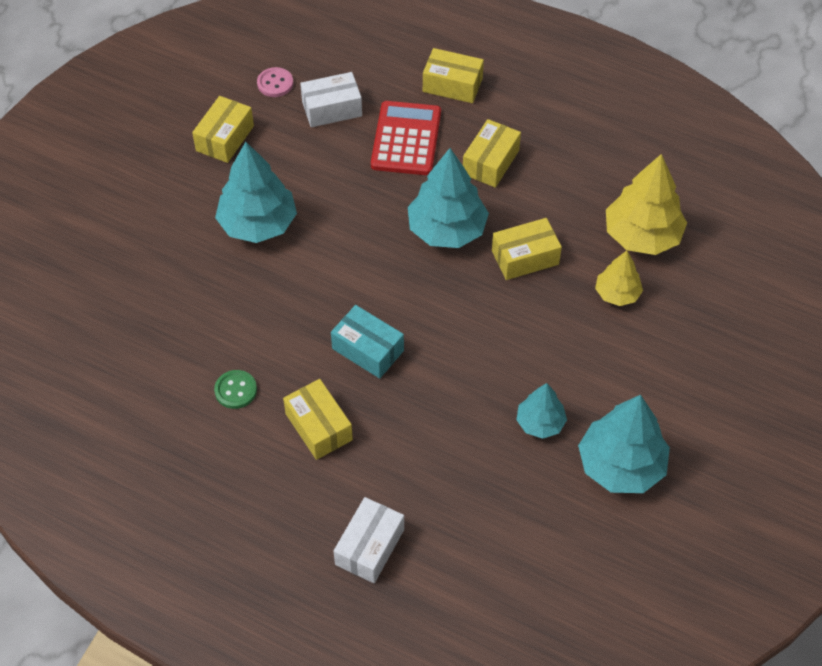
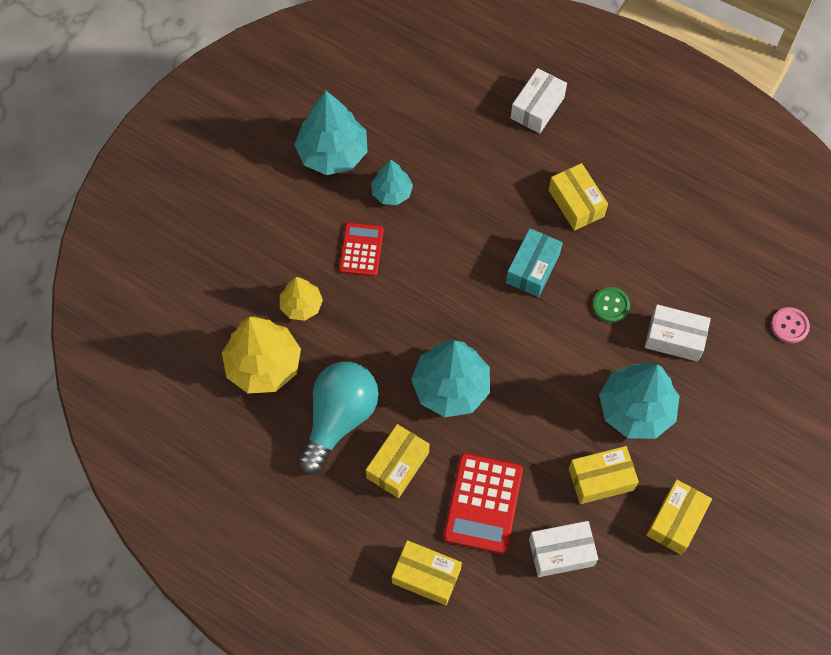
camera: 175 degrees left, 10 degrees up
(213, 291) = (674, 338): none -> white box
(236, 390) = (647, 240): green button -> green button (611, 305)
(275, 83) = (624, 595): pink button -> pink button (789, 326)
(368, 350) = (532, 268): turquoise box -> turquoise box turned 75 degrees clockwise
(525, 257) = (380, 350): yellow box -> yellow box (601, 479)
(554, 195) = (339, 418): none -> turquoise light bulb
(564, 355) = (361, 250): none -> red calculator

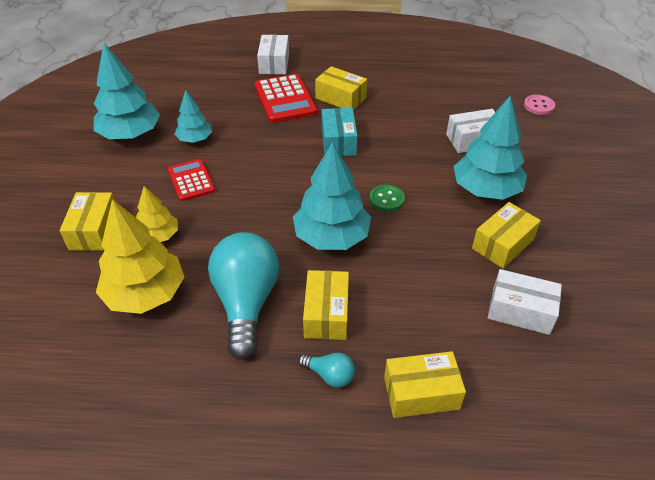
camera: 30 degrees left, 20 degrees down
(367, 522) = (329, 375): none -> turquoise light bulb
(483, 503) = (424, 306): red calculator -> red calculator (285, 99)
(561, 552) = (520, 311): white box -> white box turned 60 degrees clockwise
(611, 305) = (413, 140): green button -> green button (386, 199)
(676, 521) = (583, 245): yellow box -> yellow box (94, 230)

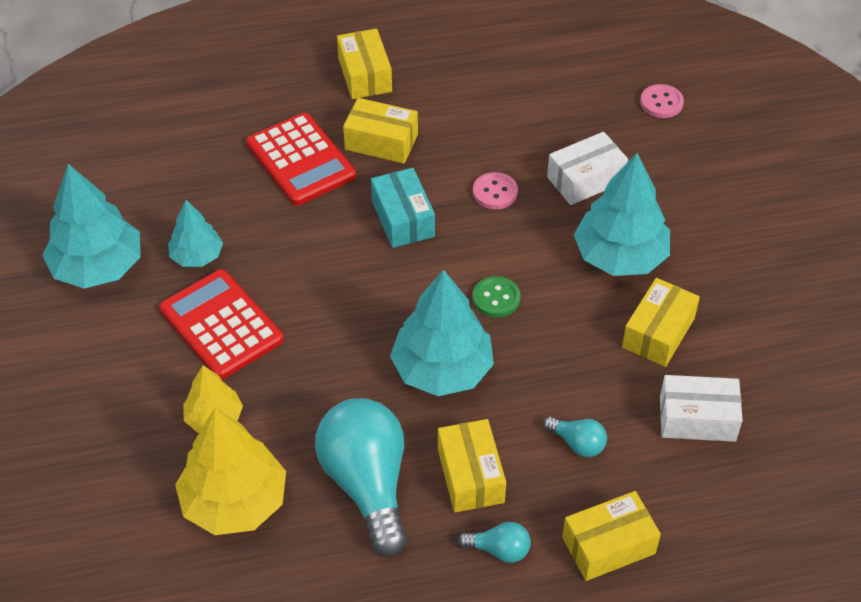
camera: 15 degrees left, 5 degrees up
(94, 230) = (122, 430): yellow box -> yellow box (365, 75)
(191, 180) = (221, 325): red calculator -> red calculator, size x1.55
(274, 63) = (259, 95): white box -> none
(407, 137) = (495, 192): none -> pink button
(418, 308) = (577, 443): none -> turquoise light bulb

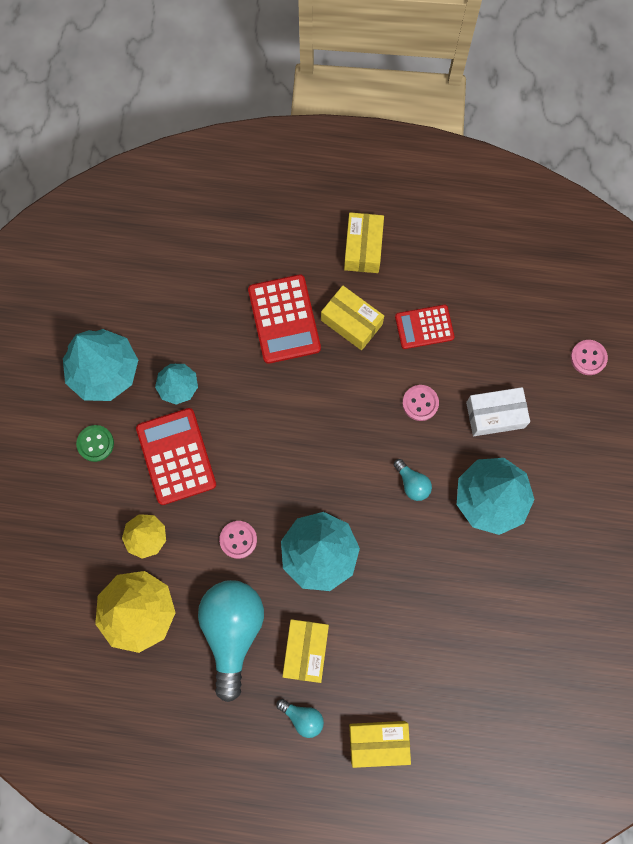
camera: 20 degrees right, 25 degrees up
(334, 386) = (238, 539): none -> pink button
(403, 219) = (341, 404): turquoise box -> none
(466, 124) = (424, 327): none -> red calculator
(496, 298) = (382, 504): green button -> green button (95, 443)
(577, 443) = (391, 652): turquoise light bulb -> turquoise light bulb (412, 483)
(658, 333) = (489, 578): yellow box -> none
(697, 418) = (485, 663): white box -> none

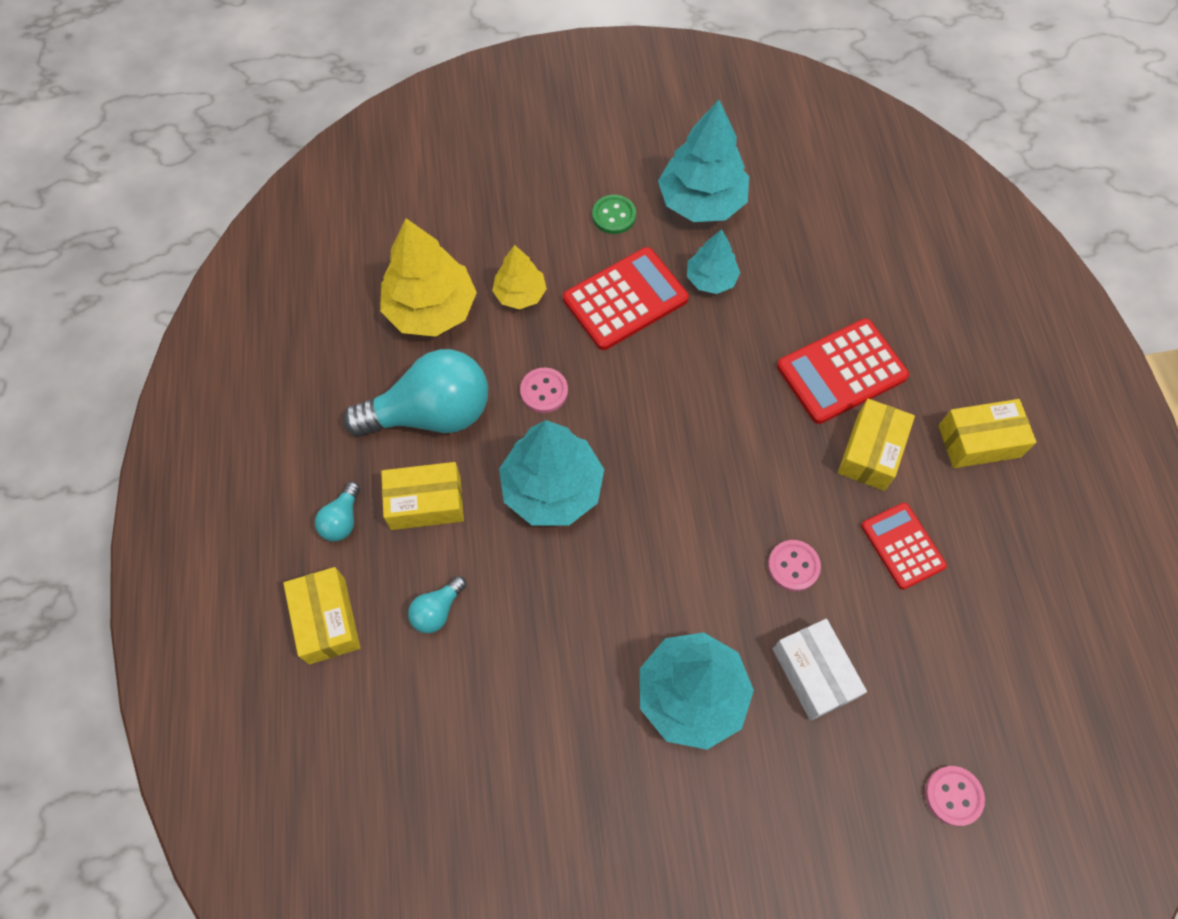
camera: 75 degrees right, 10 degrees down
(412, 483) = (679, 582): turquoise light bulb -> turquoise light bulb (437, 610)

